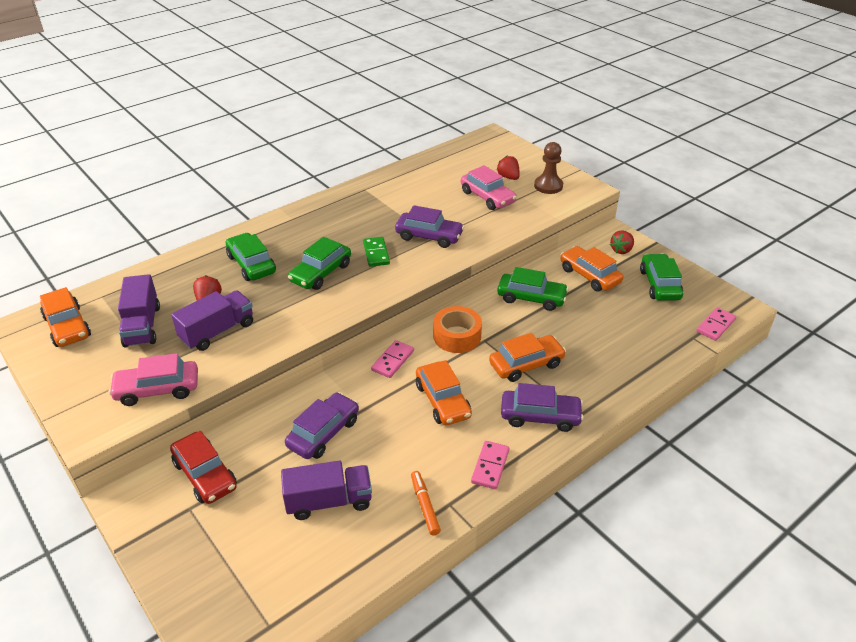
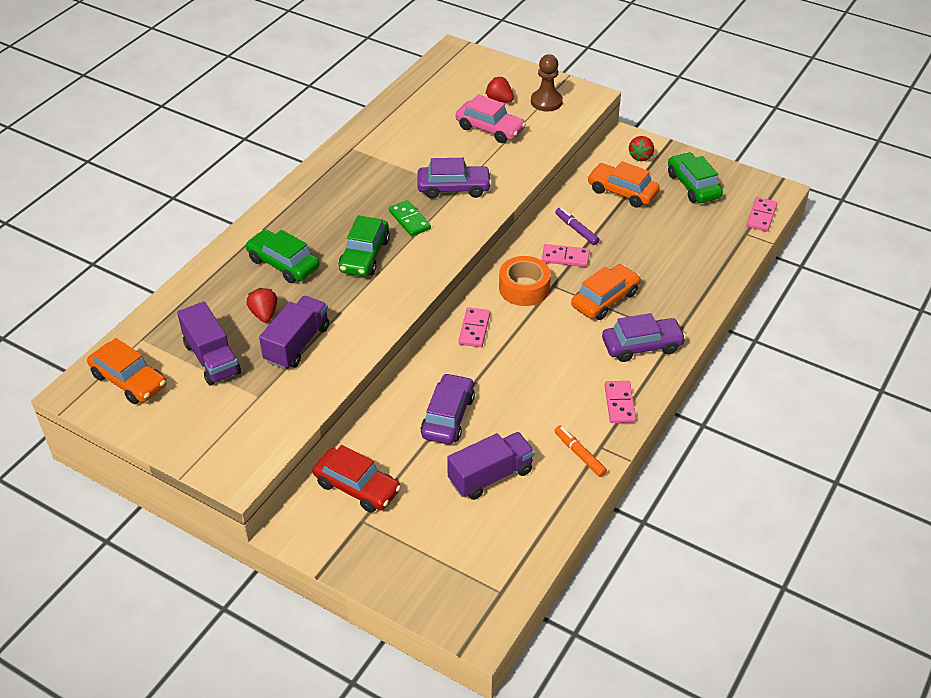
camera: 20 degrees left, 5 degrees up
(157, 389) = (276, 417): pink car -> none
(442, 401) = (544, 355): orange car -> none
(508, 319) = (565, 257): none -> pink domino
(531, 298) = (576, 230): green car -> purple marker

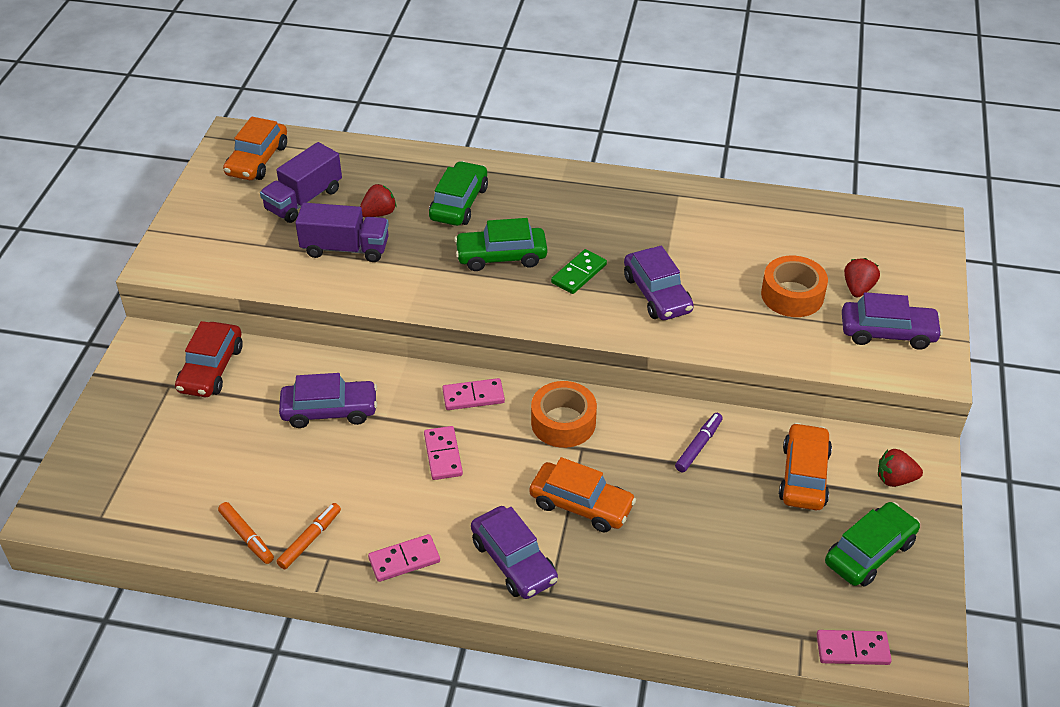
camera: 70 degrees right, 0 degrees up
(490, 129) = (792, 295): pink car -> orange tape
(490, 476) = (255, 468): purple truck -> none
(546, 102) = (887, 332): brown pawn -> purple car
(561, 493) = (246, 536): none -> orange marker
(565, 257) = (639, 447): pink domino -> pink domino (443, 455)

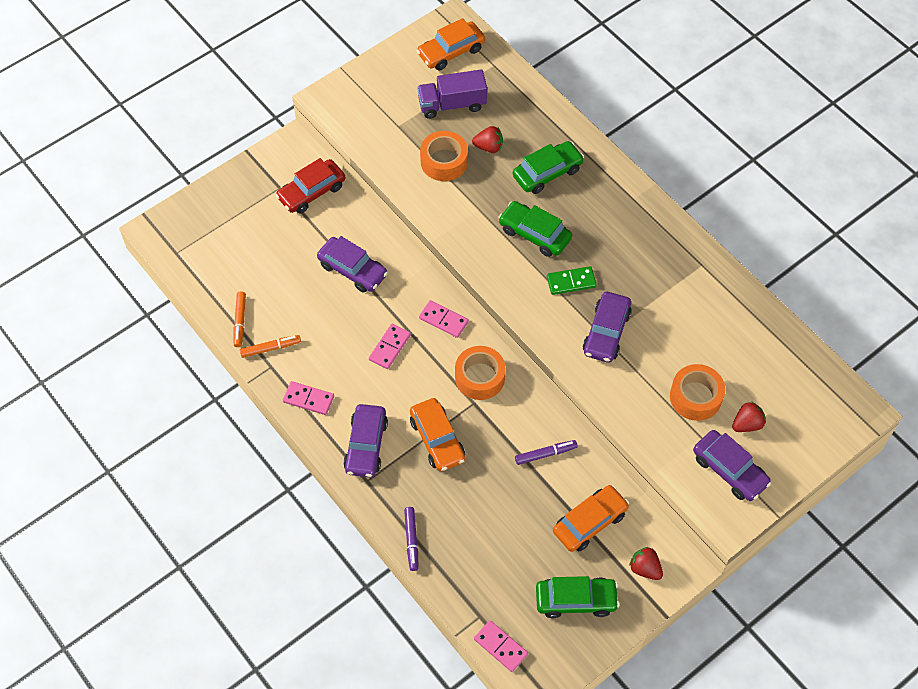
camera: 40 degrees right, 15 degrees up
(345, 248) = (444, 161): purple truck -> orange tape
(657, 616) = (411, 540): none -> purple marker

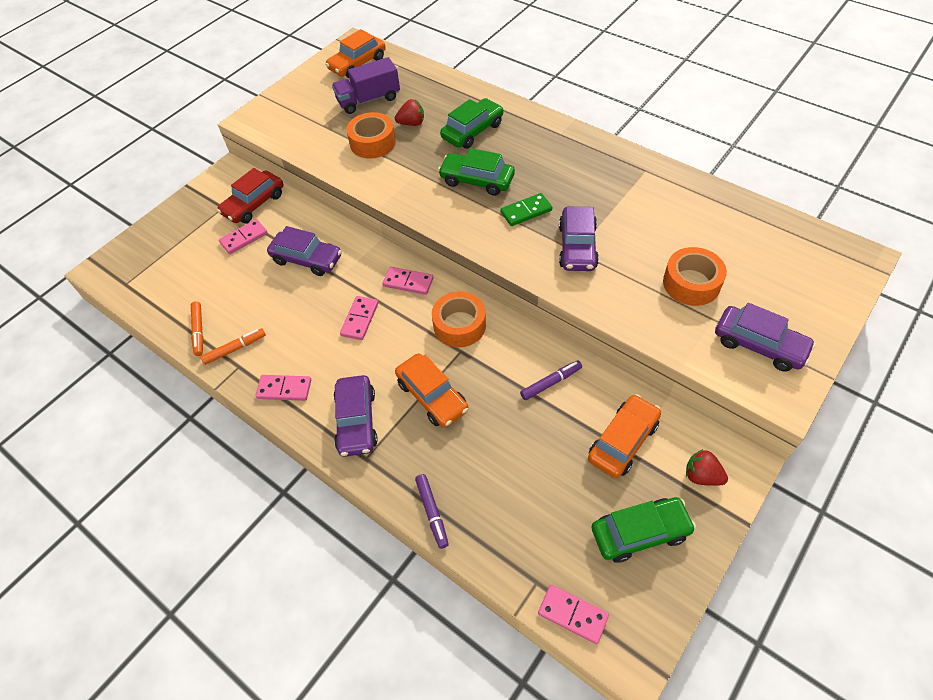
camera: 10 degrees left, 5 degrees down
(296, 230) = (244, 238): none -> pink domino
(747, 424) = (755, 296): red strawberry -> none

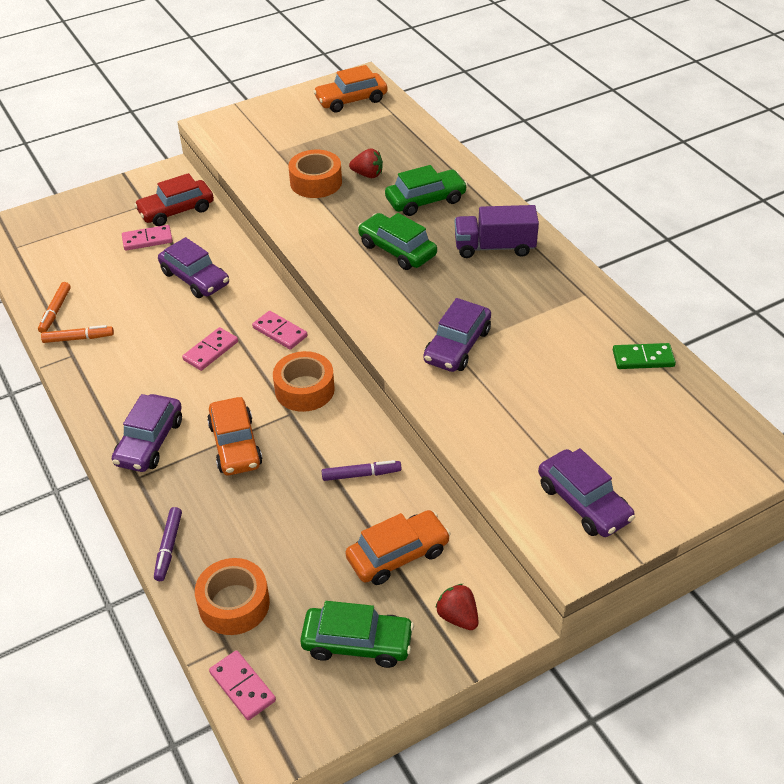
camera: 20 degrees right, 10 degrees down
(284, 389) = (101, 389): pink domino -> none
(368, 100) = (339, 139): purple truck -> purple truck (494, 247)
(526, 211) = (427, 295): green domino -> green domino (643, 358)
(691, 283) = (553, 420): orange tape -> orange tape (234, 604)

